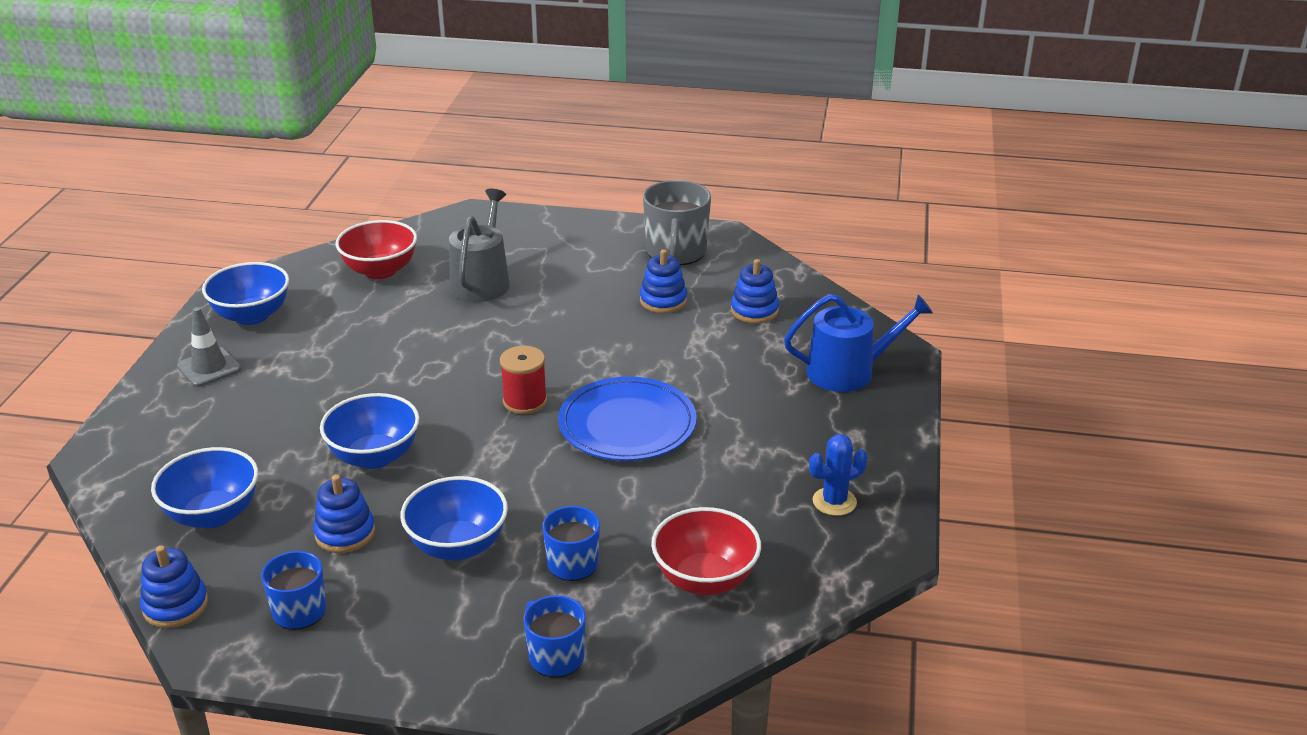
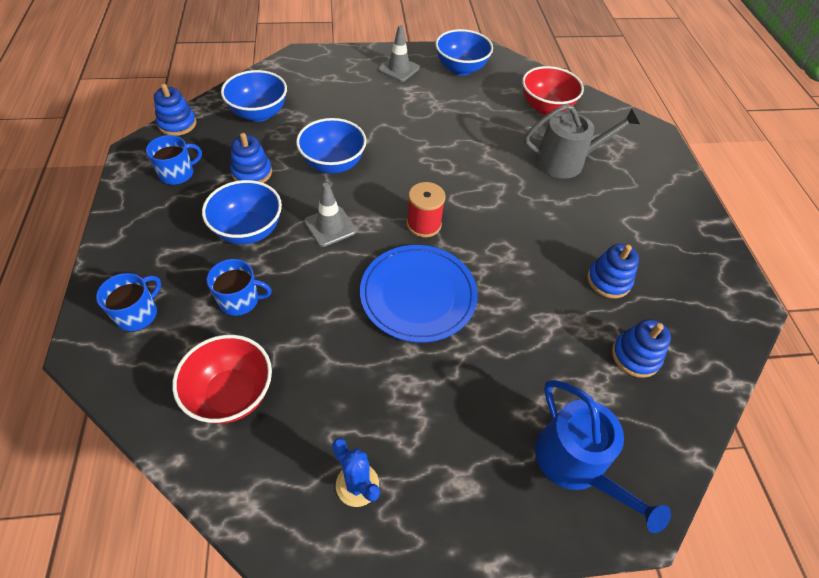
camera: 70 degrees right, 20 degrees up
(489, 474) = (330, 226): none -> grey traffic cone
(676, 252) = (693, 273): grey mug -> none

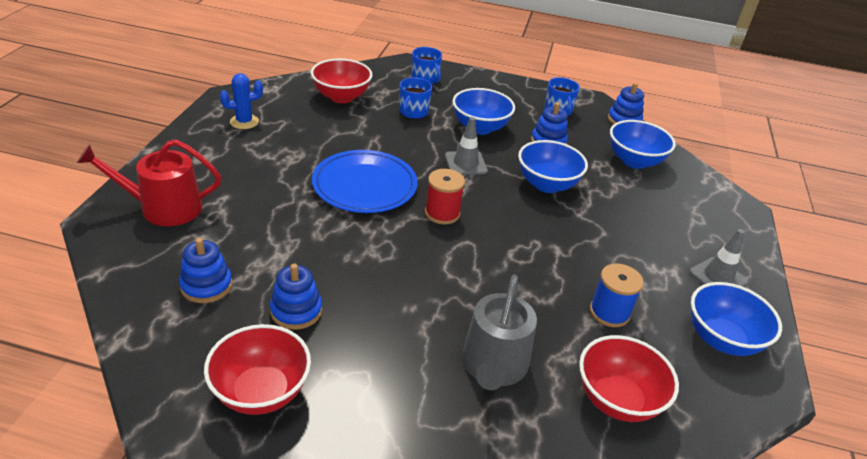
camera: 110 degrees right, 15 degrees down
(474, 115) = (609, 312): none -> blue spool
(576, 463) = (163, 208): blue watering can -> red watering can
(686, 269) = (261, 392): none -> red bowl

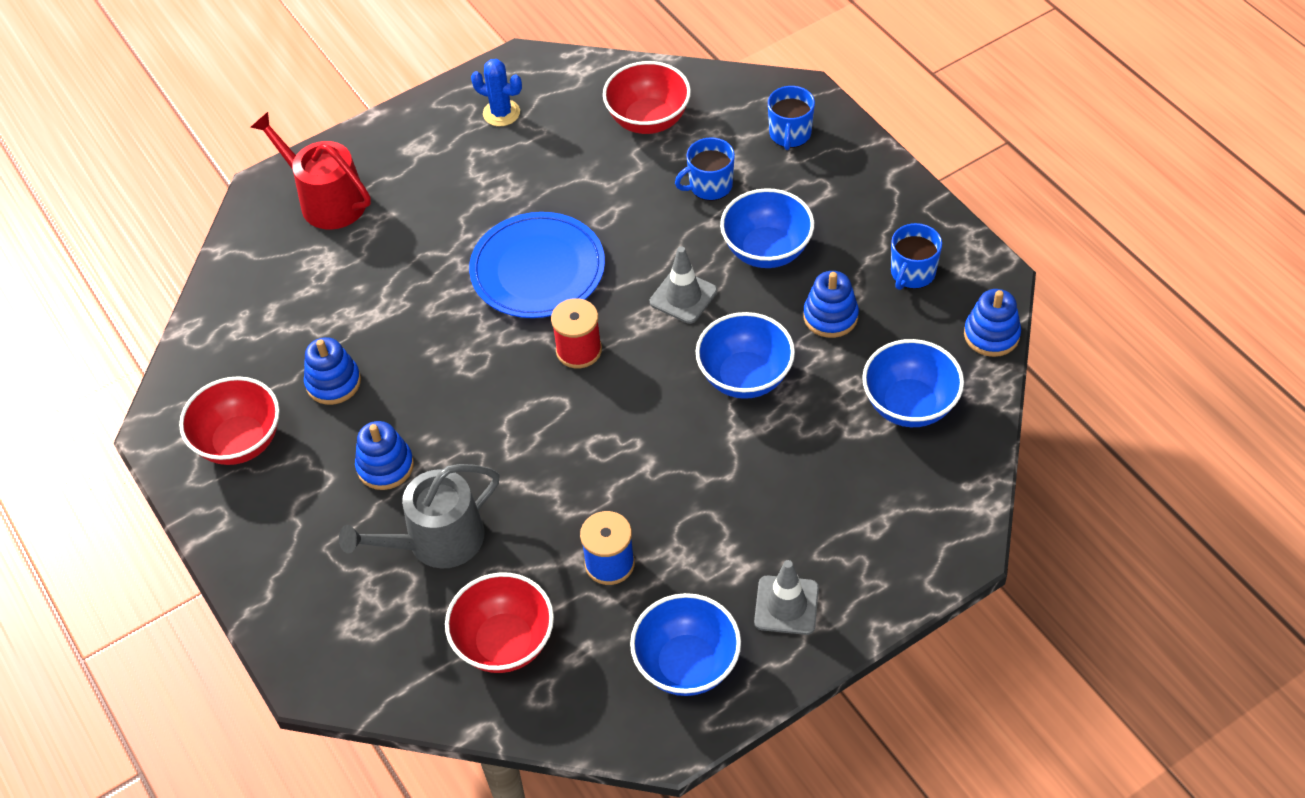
camera: 50 degrees right, 15 degrees up
(206, 285) = (288, 312): blue stacking toy -> blue stacking toy (385, 466)

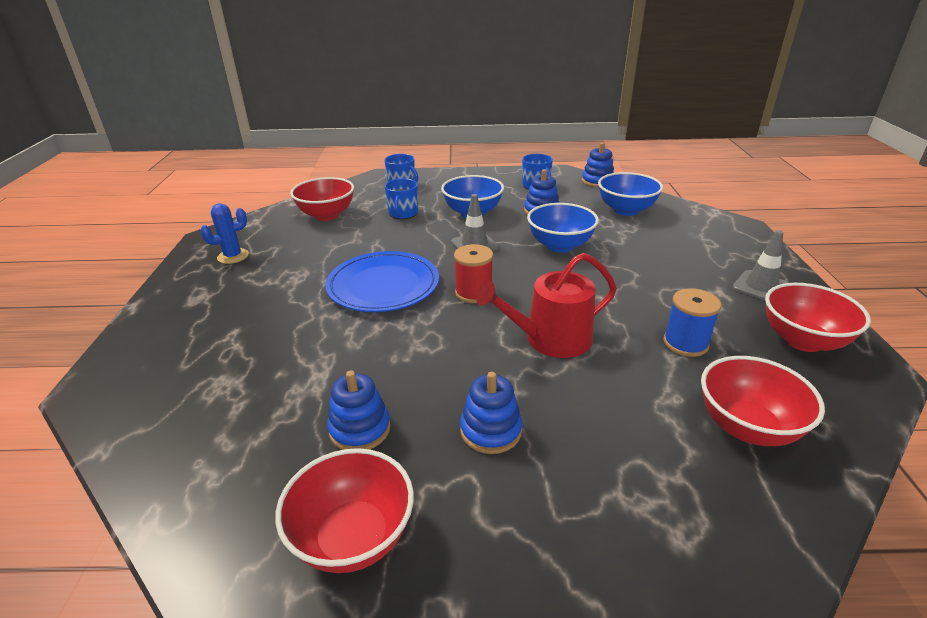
camera: 60 degrees left, 20 degrees down
(326, 200) = (165, 358): red watering can -> red watering can (551, 339)
(437, 541) = (604, 428): grey watering can -> none
(687, 664) = (802, 340): blue bowl -> red bowl

